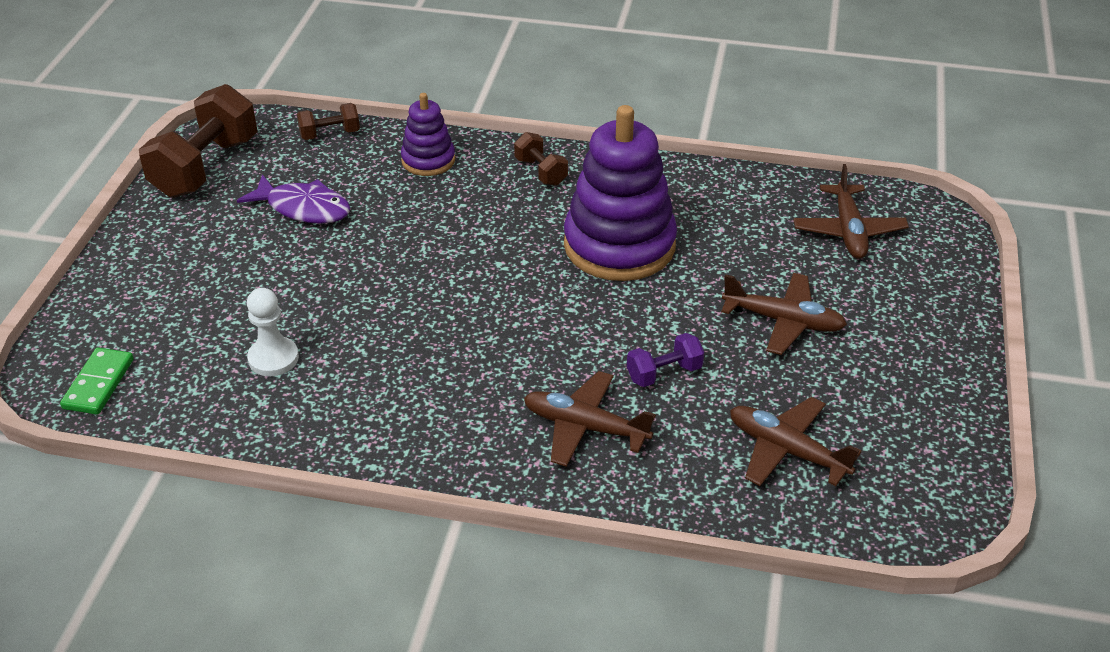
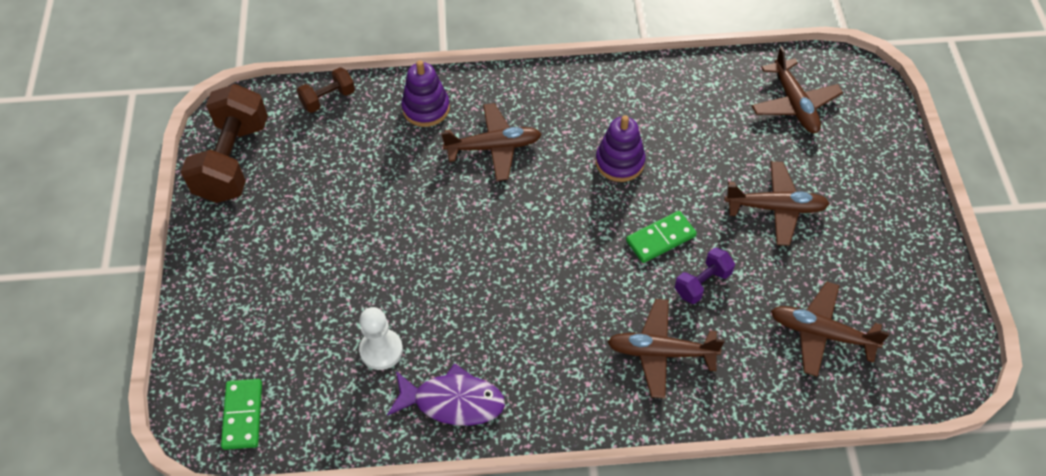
camera: 15 degrees left, 15 degrees up
(303, 208) = (339, 185): purple fish -> purple fish (453, 401)
(485, 206) = (494, 147): none -> brown plane
(541, 172) = (526, 99): brown dumbbell -> none
(619, 245) = (620, 162): purple stacking toy -> purple stacking toy, size x0.52
(634, 322) = (660, 238): none -> green domino

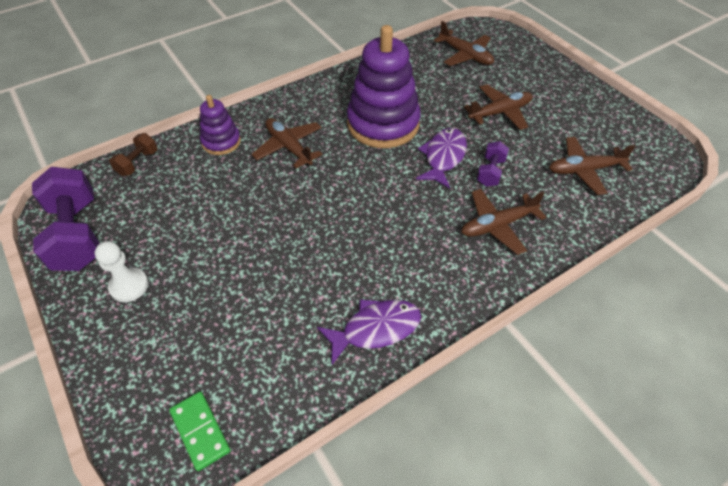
camera: 30 degrees left, 5 degrees down
(233, 160) = (77, 235): brown dumbbell -> purple dumbbell
(381, 350) = (292, 318): white pawn -> white pawn (129, 286)
(494, 147) = (289, 147): brown plane -> brown plane turned 90 degrees counterclockwise
(620, 162) = (383, 124): purple stacking toy -> purple stacking toy, size x1.93
(660, 238) = (443, 157): green domino -> purple fish

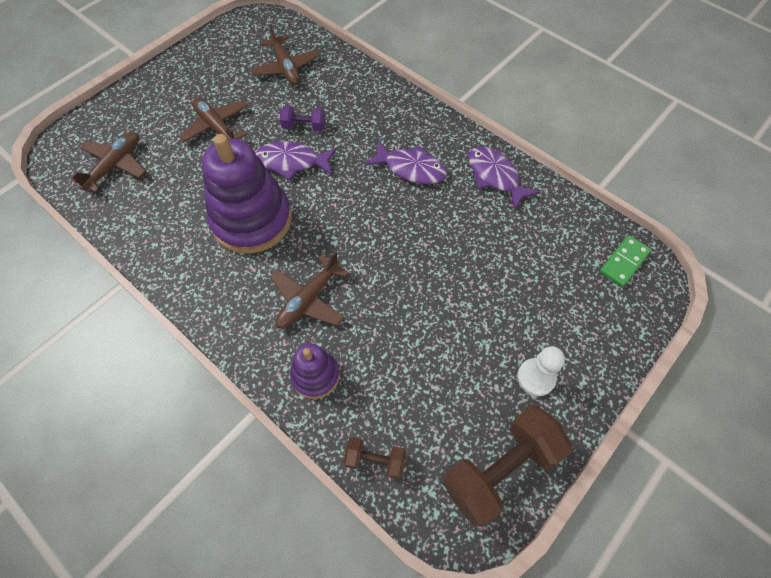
camera: 105 degrees left, 10 degrees up
(77, 235) = (500, 469): purple dumbbell -> brown dumbbell
(410, 249) = (411, 169): none -> purple fish
(497, 225) = (366, 116): brown plane -> none

